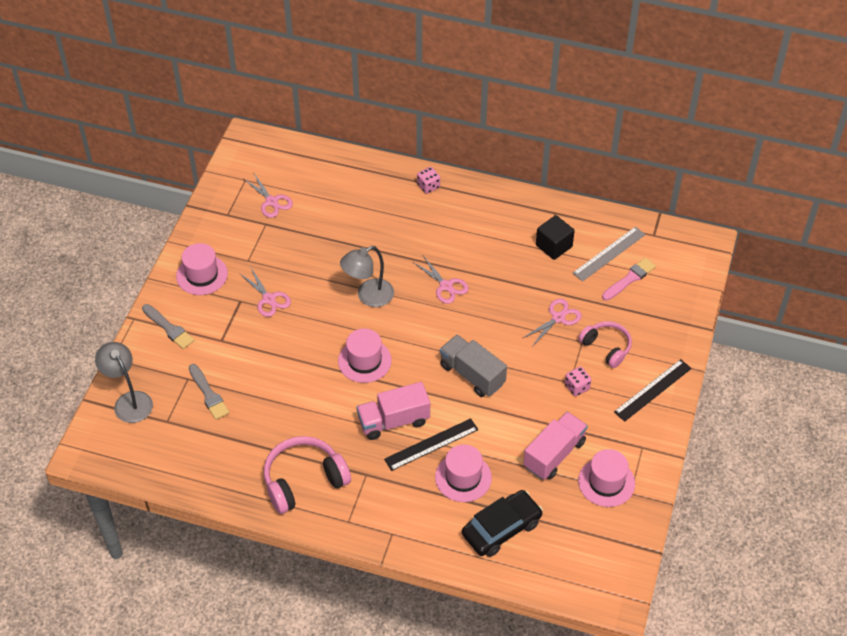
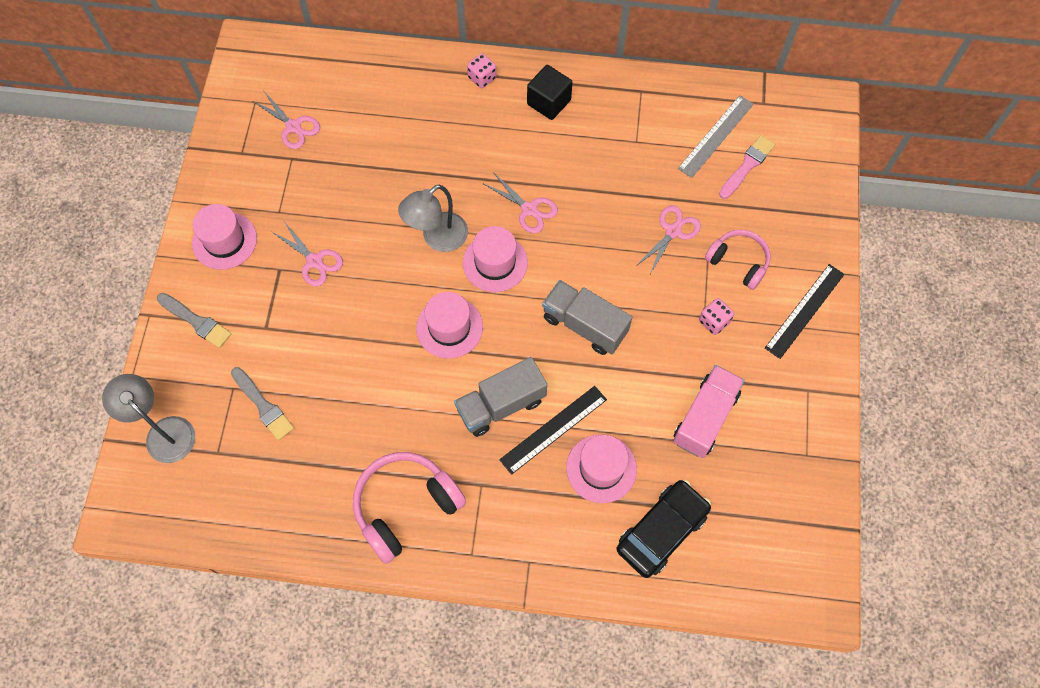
camera: 10 degrees left, 15 degrees up
(393, 421) = (501, 405): pink truck -> grey truck
(554, 246) = (648, 135): black cube -> black cube (549, 102)
(606, 482) = (775, 445): pink hat -> pink hat (495, 262)

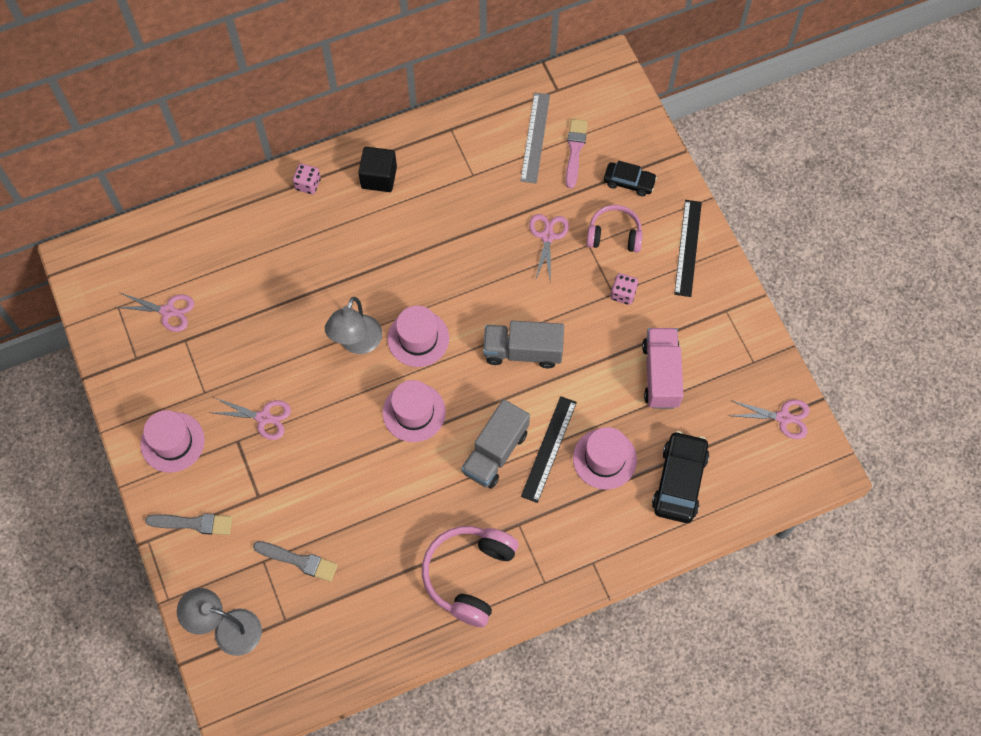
camera: 30 degrees left, 0 degrees up
(529, 209) = (419, 278): pink scissors -> pink scissors (783, 417)
(782, 220) = (629, 182): none -> black car

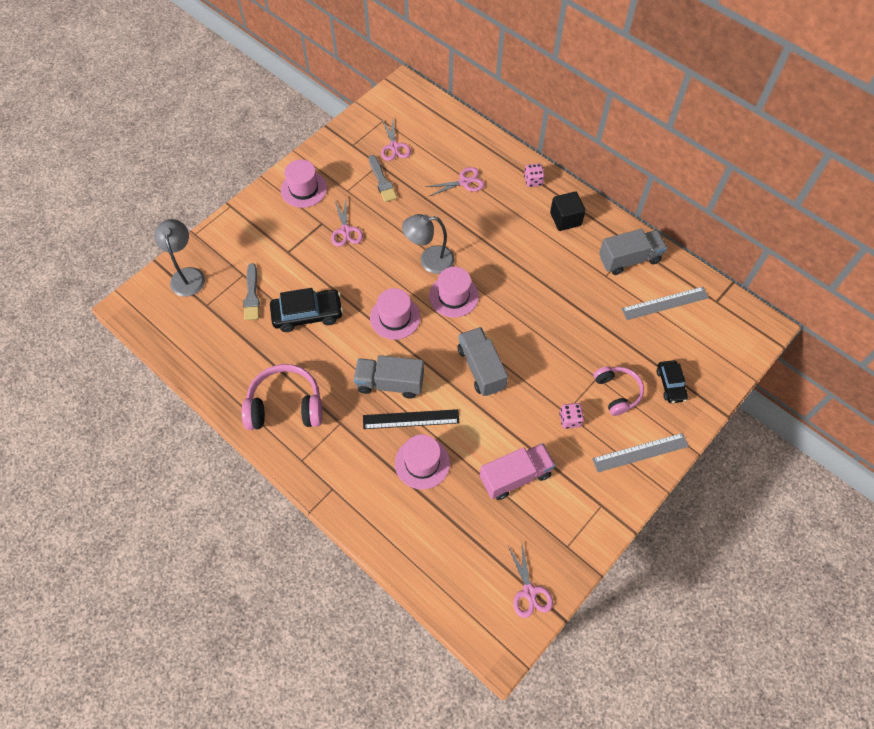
camera: 65 degrees right, 5 degrees down
(194, 523) = (253, 225): grey brush -> grey brush (382, 181)
(465, 142) = (629, 259): none -> grey truck
(547, 236) = (586, 346): pink scissors -> pink scissors (464, 182)
(575, 150) = (672, 335): pink brush -> none
(679, 481) = (430, 528): black car -> black car (307, 314)
(688, 248) = (640, 452): black ruler -> grey ruler

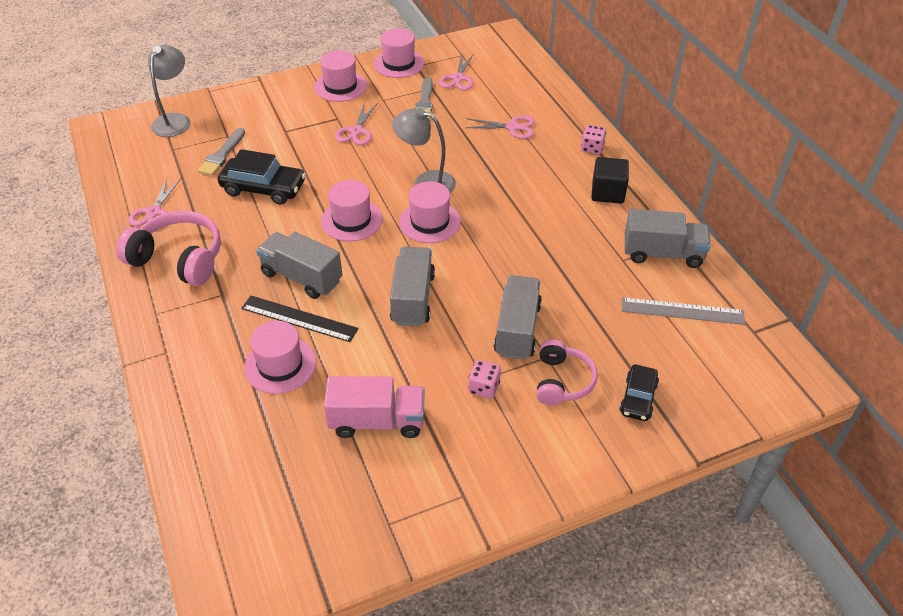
camera: 25 degrees right, 15 degrees down
(337, 148) = (399, 63): none -> pink hat
(529, 592) = (307, 554): pink scissors -> pink scissors (154, 212)
(566, 364) = (517, 329): none -> grey truck
(640, 452) = (551, 457): grey ruler -> none

